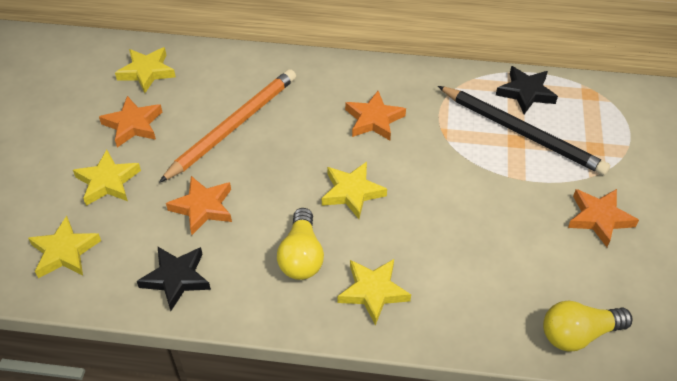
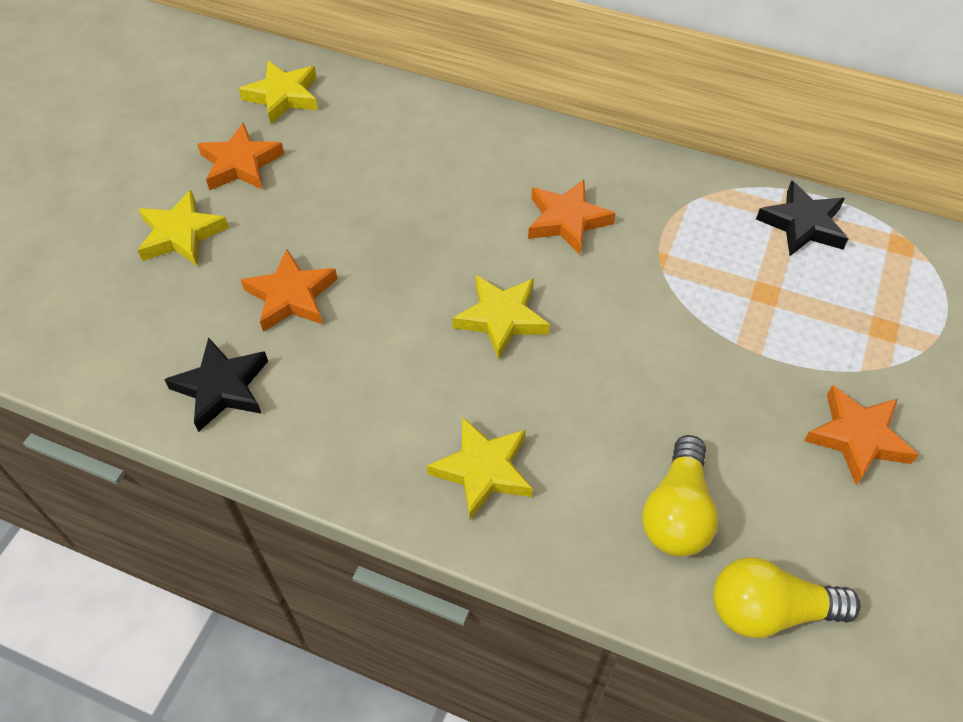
camera: 15 degrees right, 5 degrees up
(64, 252) = (93, 317): yellow star -> none
(233, 126) = (370, 191): orange pencil -> none
(301, 256) = (400, 395): yellow light bulb -> yellow light bulb (677, 512)
(522, 132) = (778, 282): black pencil -> none

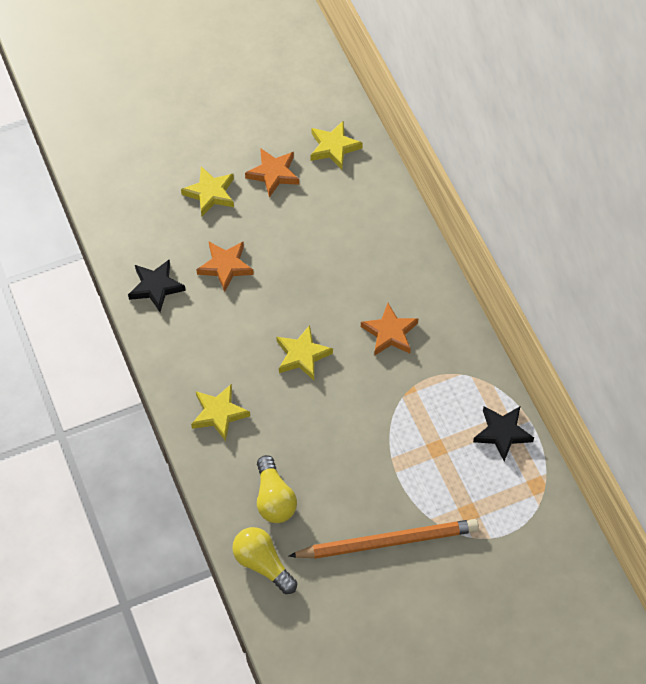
camera: 45 degrees right, 5 degrees up
(677, 512) = (274, 499): yellow light bulb -> yellow light bulb turned 75 degrees counterclockwise
(857, 437) = (387, 541): orange star -> orange pencil

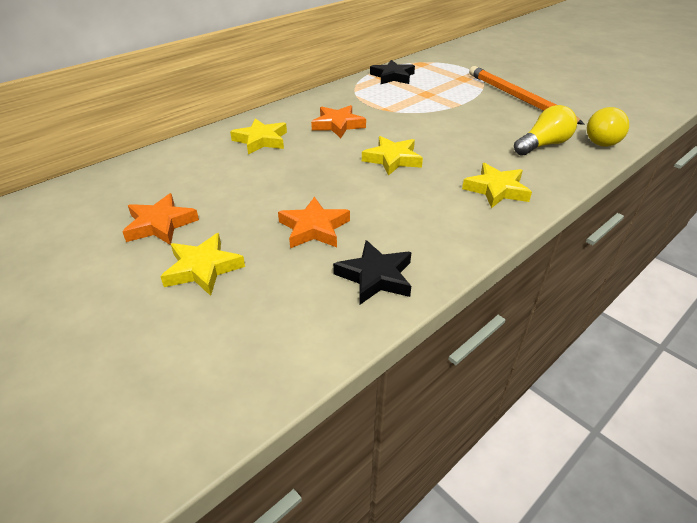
camera: 110 degrees left, 20 degrees down
(334, 147) = (114, 191): yellow star -> yellow star (261, 140)

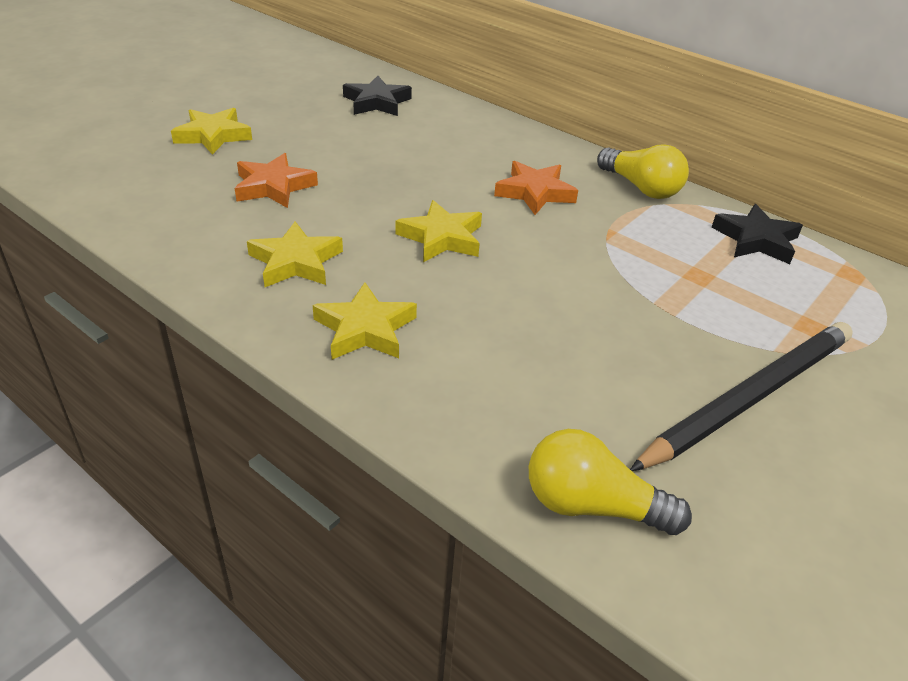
camera: 80 degrees right, 0 degrees up
(160, 224) = (286, 109): orange star -> none
(261, 140) = (471, 142): yellow star -> yellow star (296, 262)
(375, 276) = (180, 225): black star -> black star (377, 102)
(518, 98) = (749, 397): orange pencil -> black pencil
(543, 145) = (533, 405): yellow light bulb -> yellow light bulb (641, 188)

